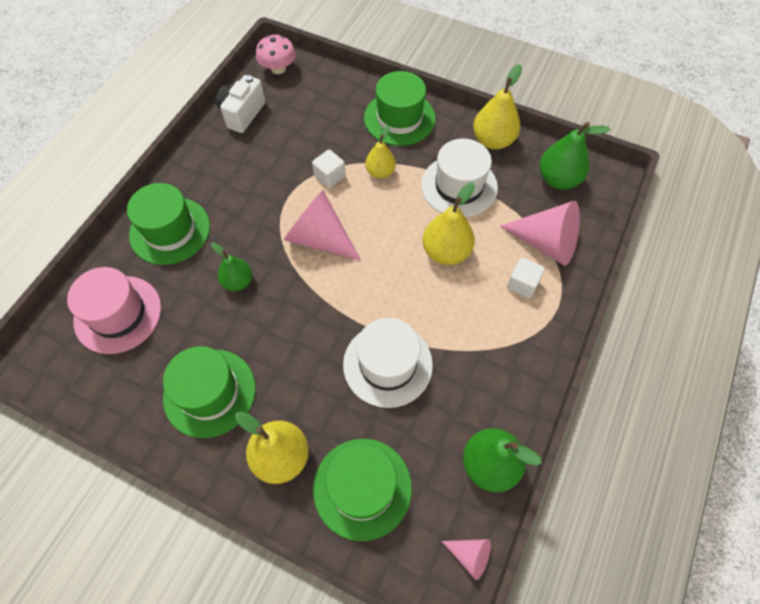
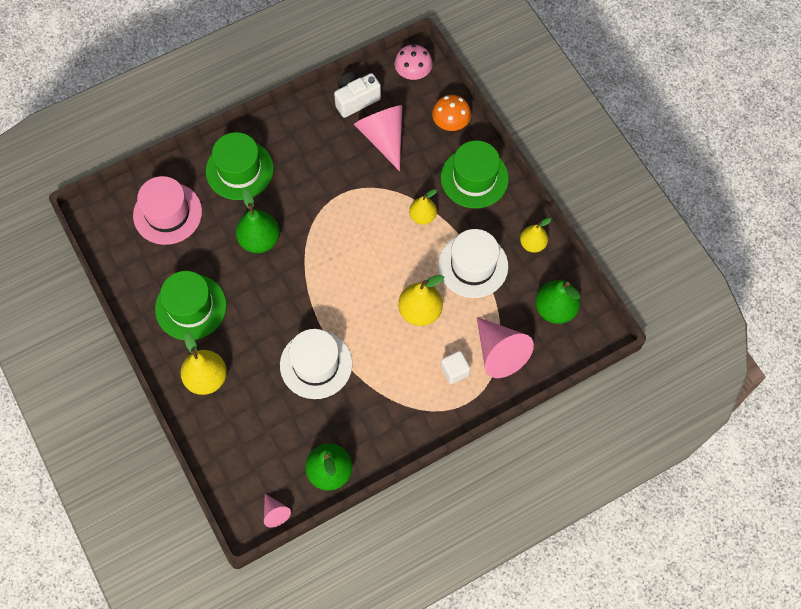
camera: 35 degrees right, 5 degrees up
(238, 282) = (259, 240): green pear -> green pear, size x1.55
(320, 238) = (338, 242): pink cone -> pink cone (383, 138)
(330, 176) = (382, 196): white cube -> none
(342, 88) = (450, 122): none -> orange mushroom
(362, 488) = (241, 430): green hat -> none
(493, 140) = (532, 244): yellow pear -> yellow pear, size x0.64

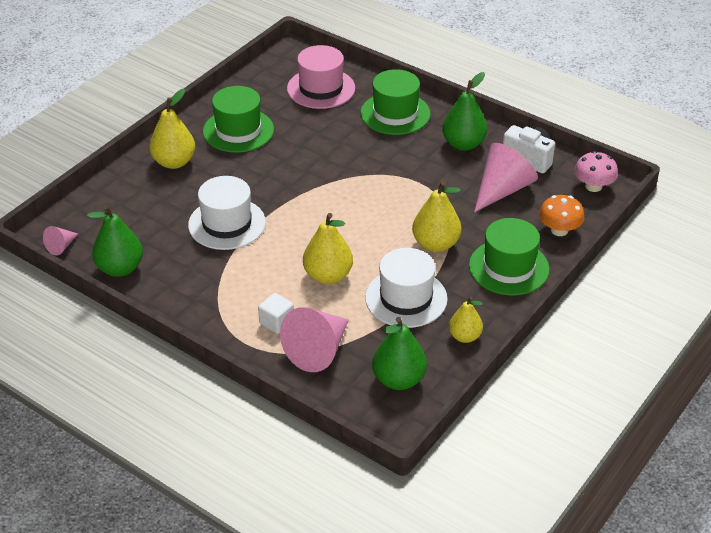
camera: 65 degrees right, 25 degrees down
(259, 240) = (332, 148): green pear -> green pear (463, 144)
(422, 216) = (435, 244): yellow pear -> yellow pear, size x1.55

